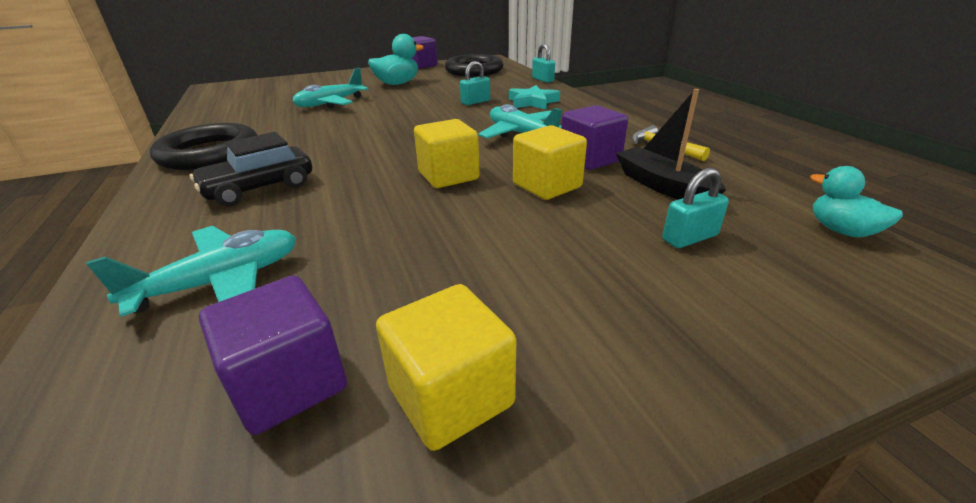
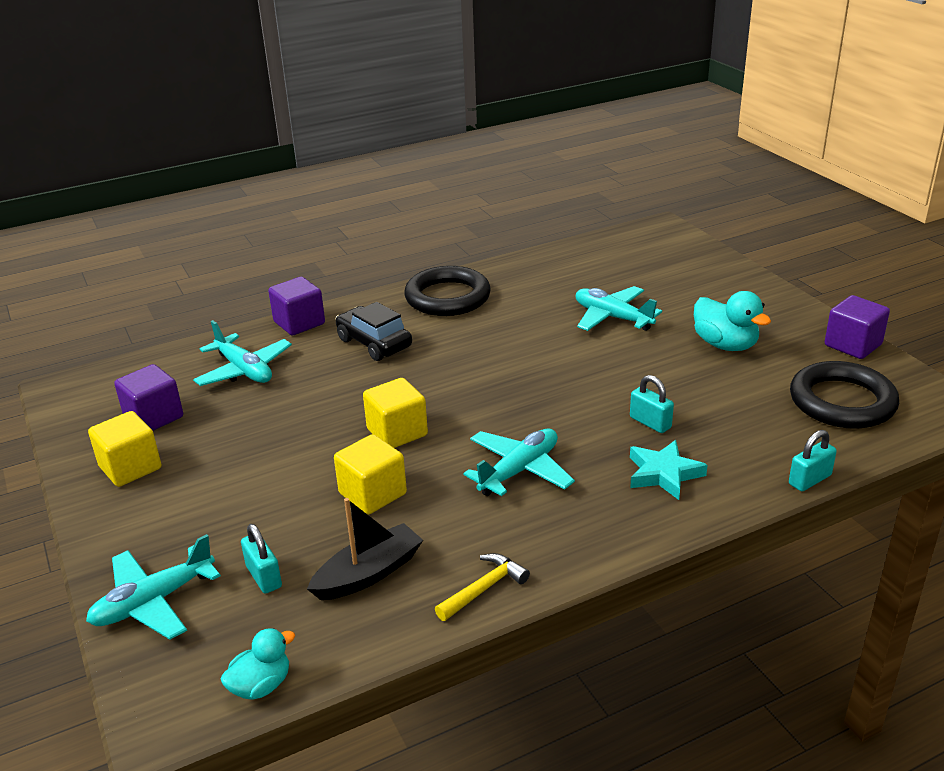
camera: 85 degrees right, 0 degrees up
(590, 159) = (442, 524): purple cube -> purple cube (299, 323)
(777, 319) = (153, 602): none -> turquoise plane

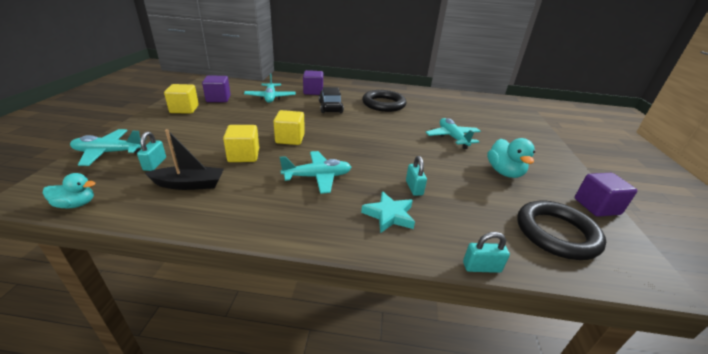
camera: 30 degrees right, 0 degrees up
(484, 589) = (221, 219): yellow hammer -> none

